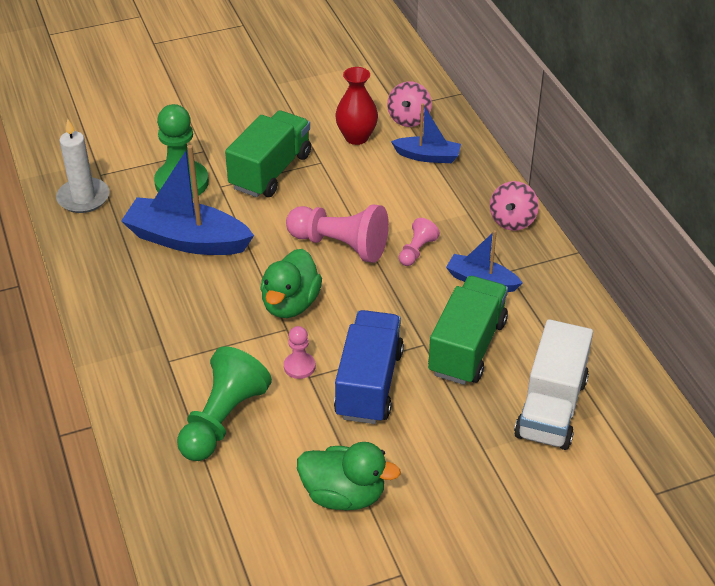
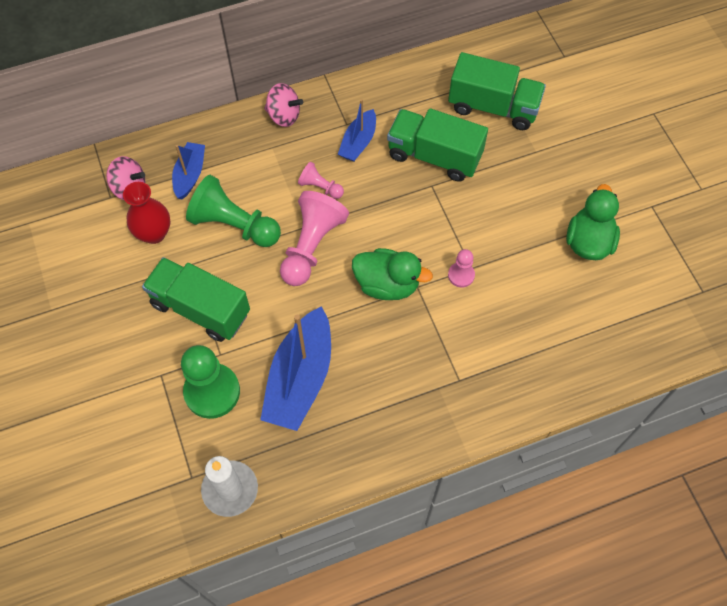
camera: 90 degrees left, 20 degrees up
(223, 419) = (523, 330): green pawn -> green pawn (234, 225)
(369, 384) = (477, 224): blue truck -> none
(551, 408) = (493, 107): white truck -> green truck

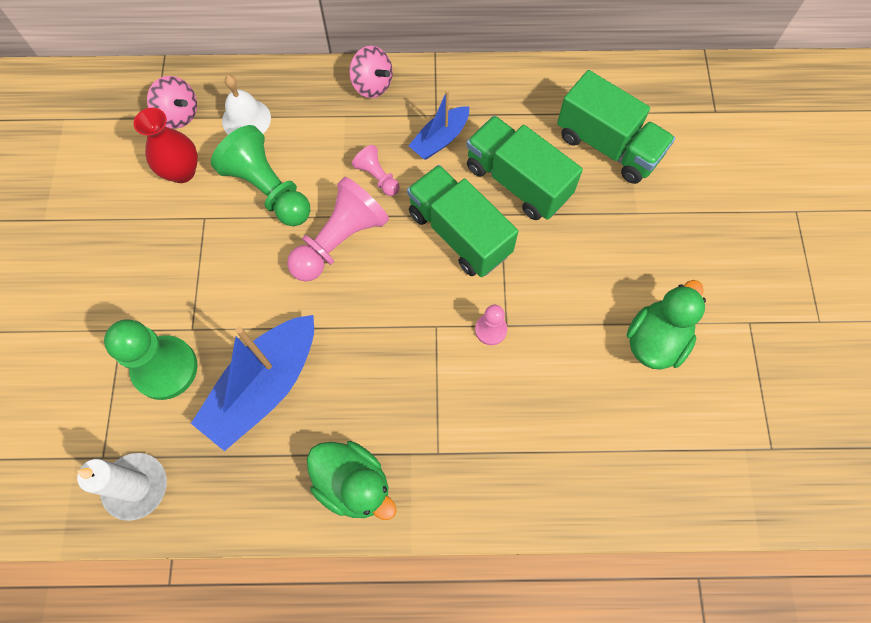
camera: 20 degrees right, 5 degrees up
(190, 175) = (246, 119): blue boat -> white bell
(200, 309) = (193, 271): green truck -> green truck (459, 233)
(387, 284) = (403, 312): green duck -> green duck (353, 484)

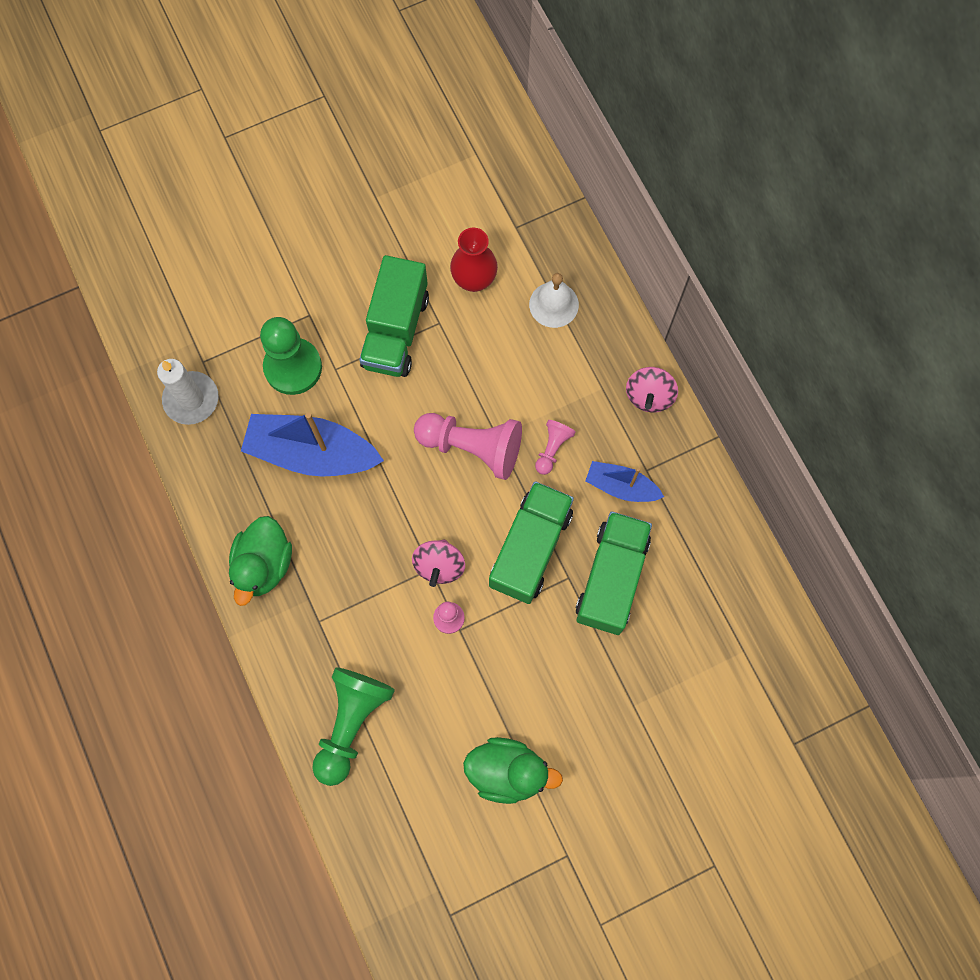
camera: 65 degrees right, 5 degrees up
(179, 114) = (529, 245): pink spinning top -> pink spinning top (439, 566)
(268, 189) = (492, 361): green pawn -> green pawn (351, 723)
(608, 146) = (696, 649): green truck -> green truck (396, 331)

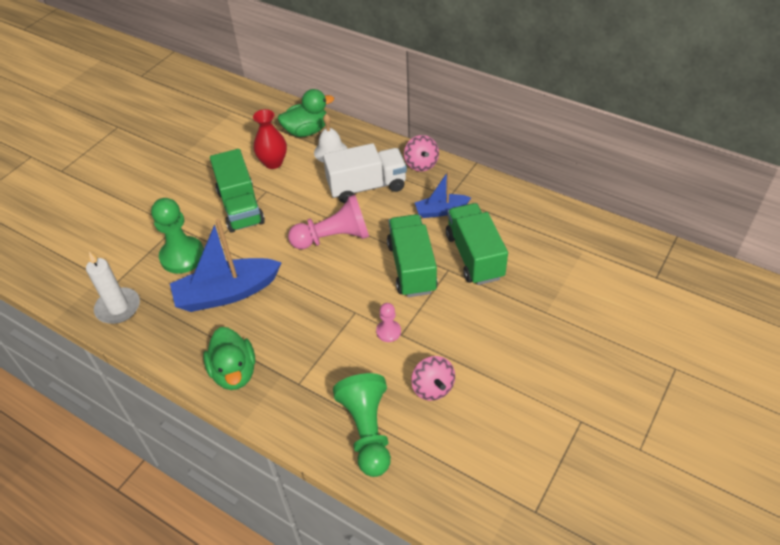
camera: 30 degrees left, 25 degrees down
(439, 566) = (360, 307): pink spinning top -> pink spinning top (432, 388)
(507, 771) = (499, 395): green duck -> green duck (306, 131)
(552, 449) = (384, 214): pink pawn -> none
(559, 391) = (366, 186): none -> white truck

